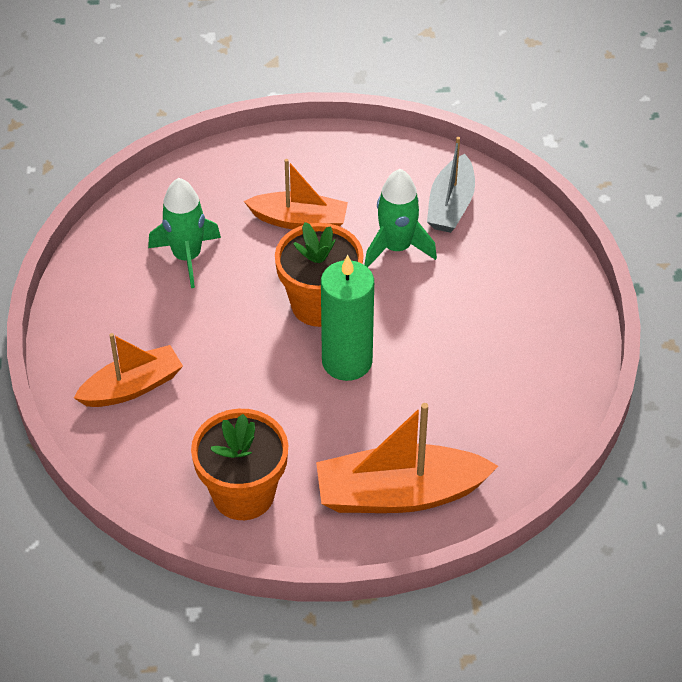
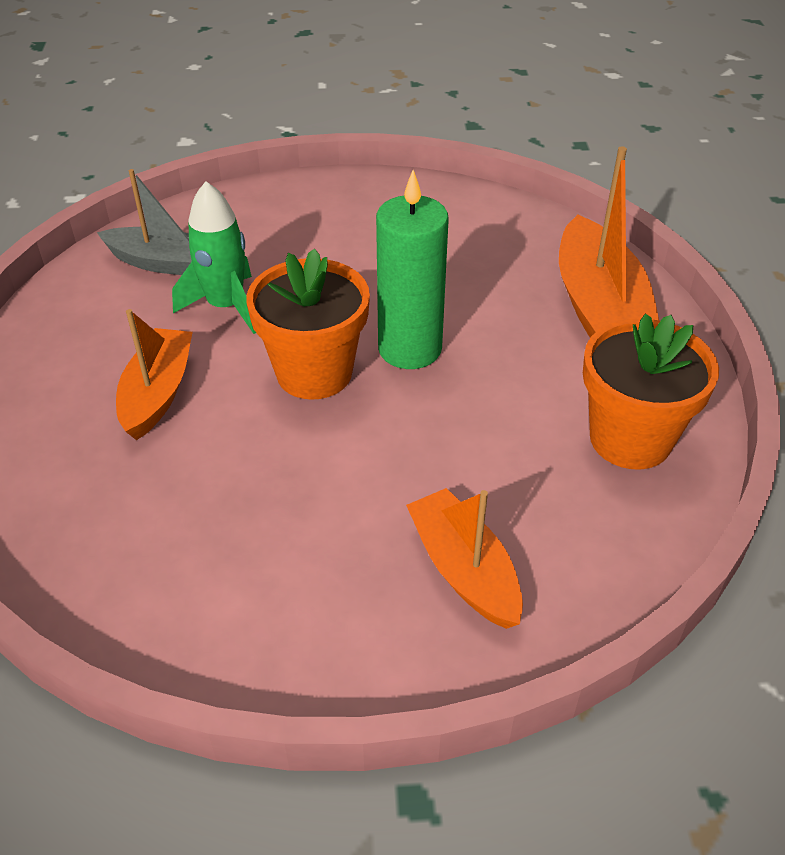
camera: 90 degrees left, 5 degrees down
(187, 257) = (205, 515): green rocket -> none

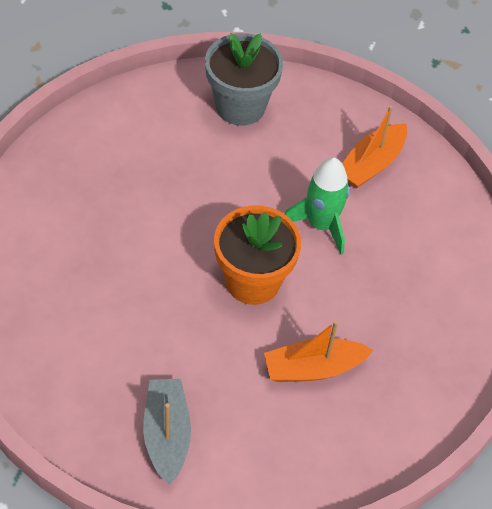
camera: 115 degrees left, 10 degrees up
(226, 306) = (204, 364): green rocket -> green rocket (321, 225)
(409, 349) = (205, 232): green candle -> none
(599, 309) = (120, 135): orange boat -> none
(630, 439) = (240, 106): orange flower pot -> grey flower pot

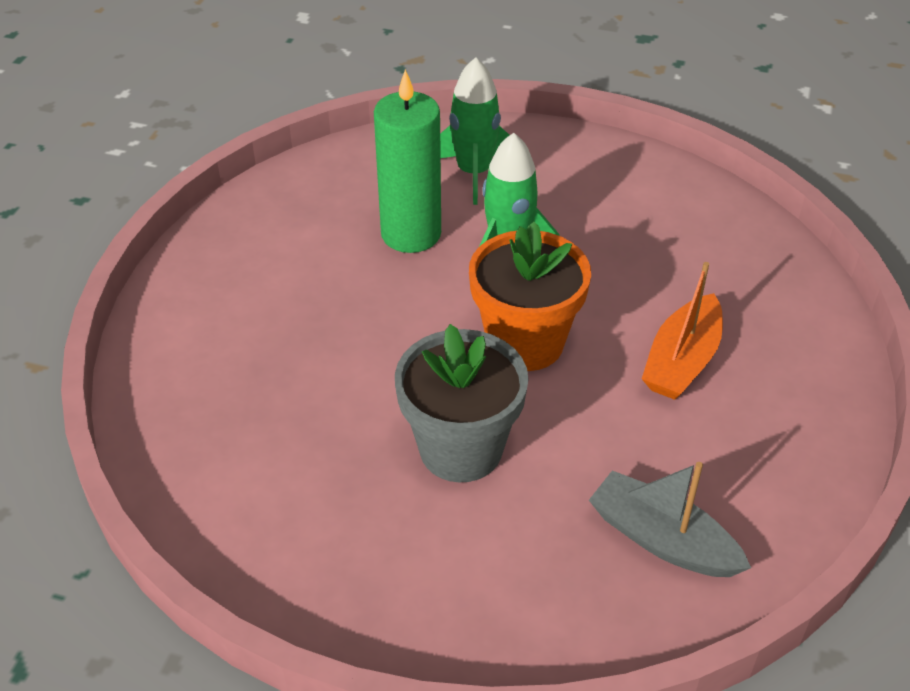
camera: 45 degrees left, 10 degrees down
(240, 106) = (290, 220): grey flower pot -> grey flower pot (461, 449)
(286, 169) = (411, 234): none -> green candle
(371, 164) = (474, 173): orange boat -> green rocket

